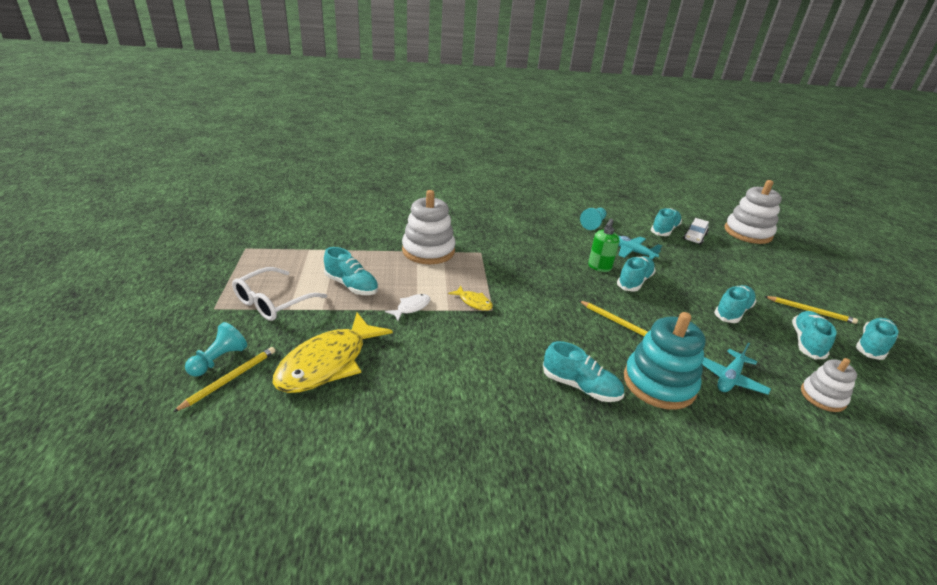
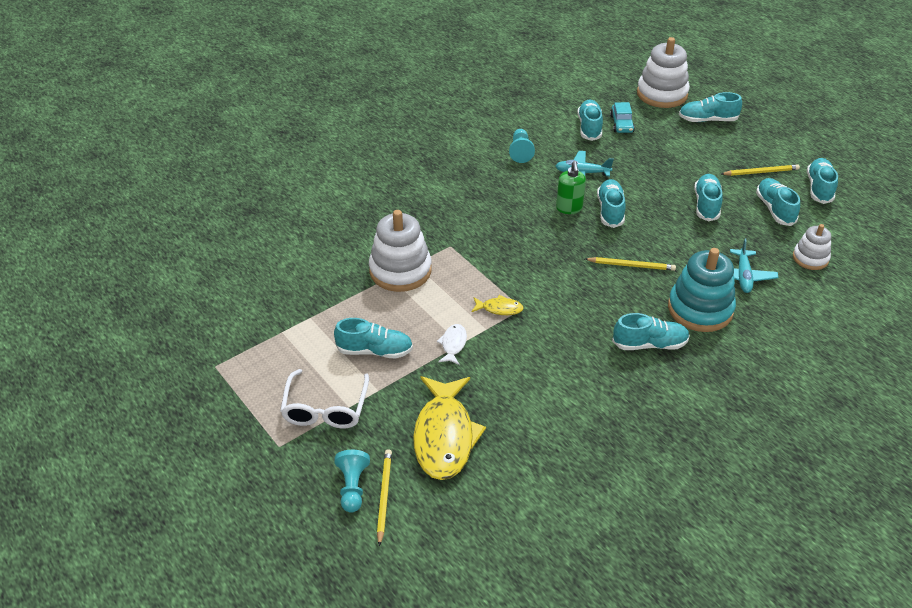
camera: 30 degrees left, 10 degrees up
(694, 237) = (621, 124): white car -> turquoise car
(779, 260) = (707, 120): none -> turquoise shoe

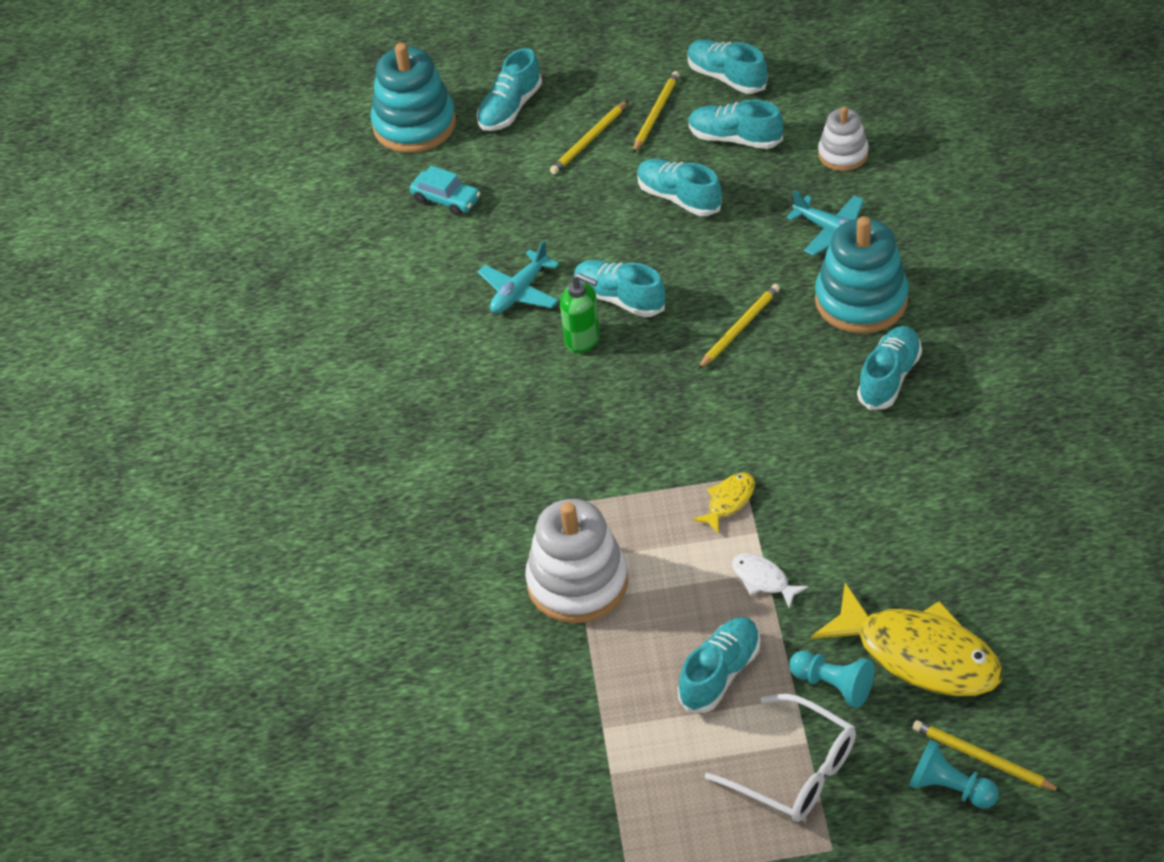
camera: 55 degrees left, 5 degrees up
(520, 152) = (419, 337): turquoise pawn -> turquoise pawn (833, 685)
(589, 127) = (425, 237): turquoise shoe -> none
(662, 94) = (414, 125): white stacking toy -> turquoise stacking toy
(714, 156) = (589, 140): none -> yellow pencil

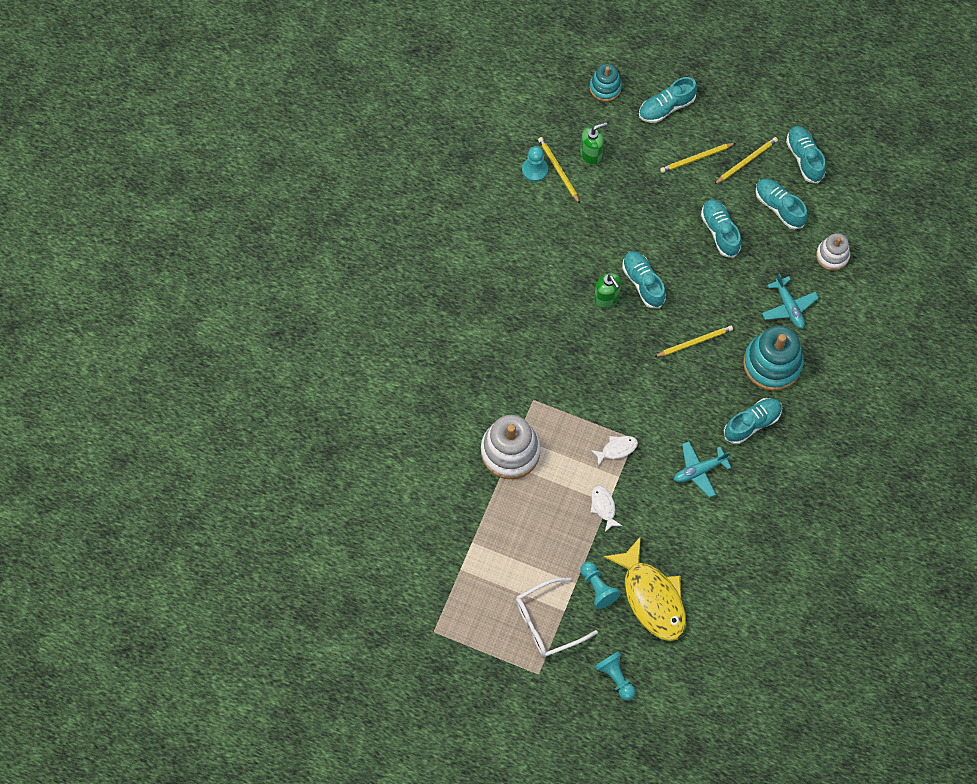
camera: 25 degrees right, 20 degrees up
(381, 250) = (535, 170): none -> turquoise pawn
(414, 125) = (605, 87): turquoise stacking toy -> turquoise stacking toy, size x0.58
(446, 199) = (591, 154): turquoise car -> green soap dispenser
(519, 291) = (592, 245): turquoise plane -> turquoise plane (699, 470)
(720, 674) = (547, 547): turquoise shoe -> none
(728, 501) = (617, 449): yellow fish -> white fish
(794, 770) = (548, 622): white glasses -> white glasses turned 90 degrees clockwise
(982, 758) = (642, 672): yellow pencil -> yellow pencil (558, 170)

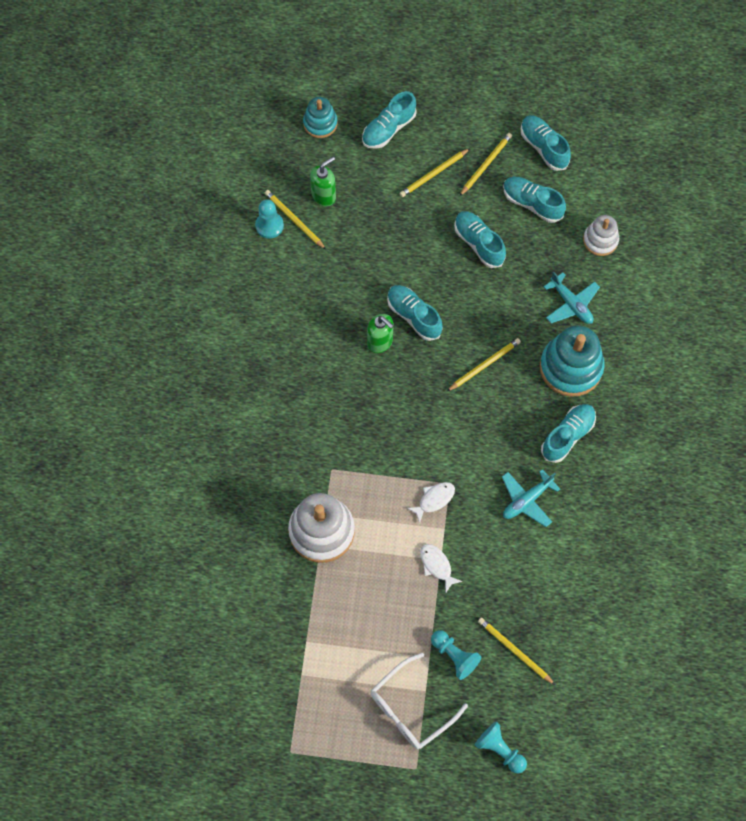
camera: 15 degrees left, 0 degrees up
(652, 597) = (514, 651): yellow fish -> yellow pencil

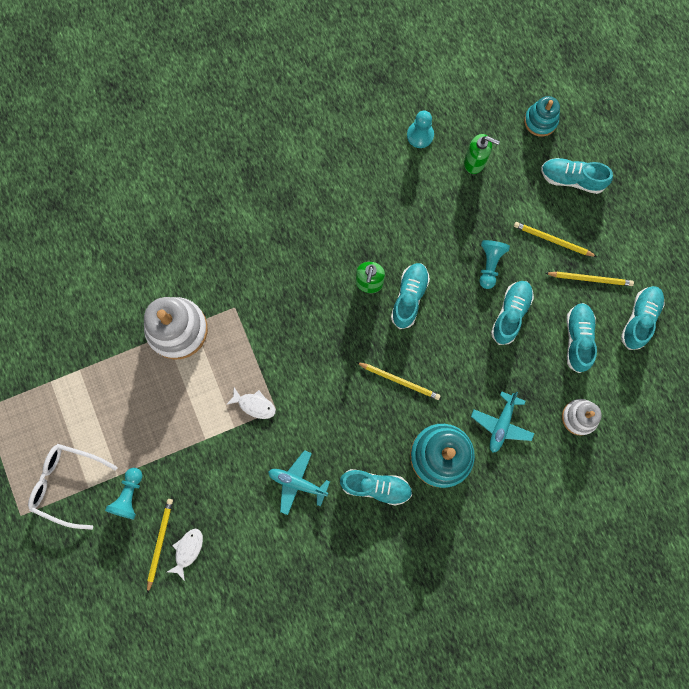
camera: 60 degrees right, 10 degrees up
(294, 220) = (437, 152): yellow pencil -> none
(437, 565) = (198, 438): white fish -> white fish (188, 550)
(500, 750) = (70, 576): turquoise pawn -> turquoise pawn (489, 265)

